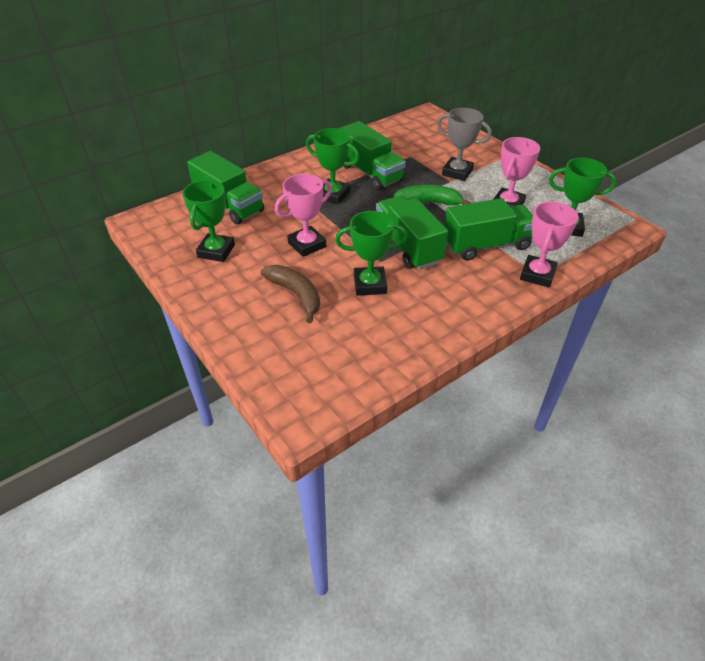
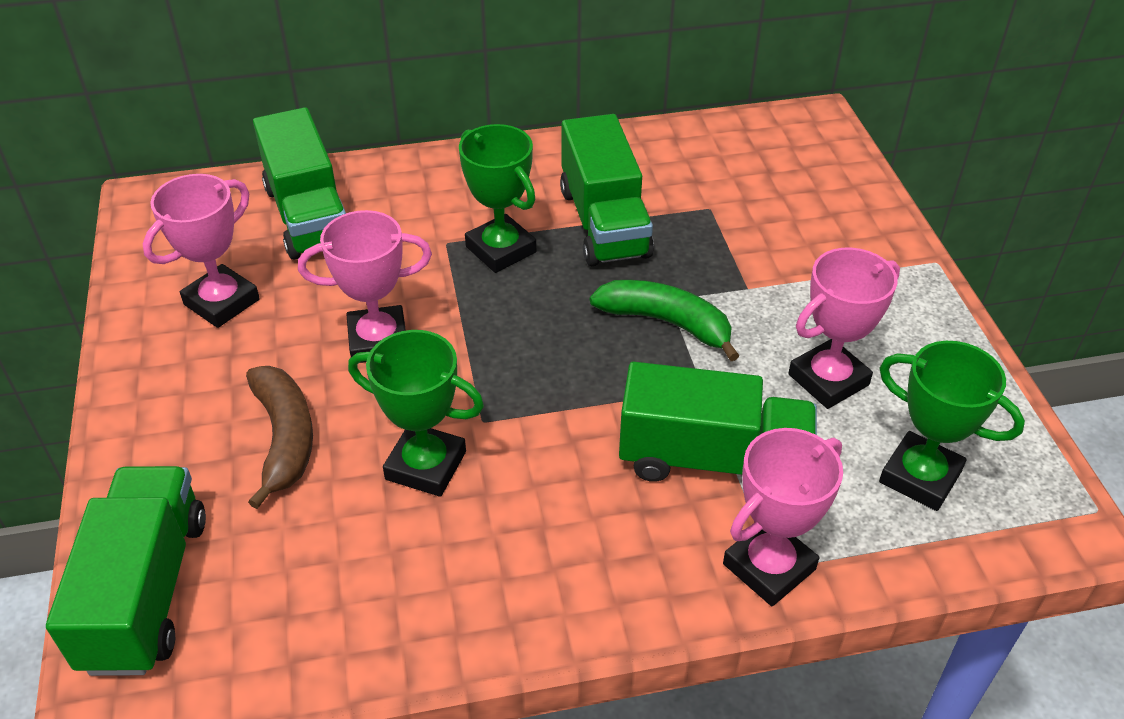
camera: 25 degrees right, 0 degrees up
(216, 251) = (222, 302): green trophy -> pink trophy
(407, 246) = (555, 408): green truck -> green truck (146, 591)
(457, 172) = (777, 272): grey trophy -> none

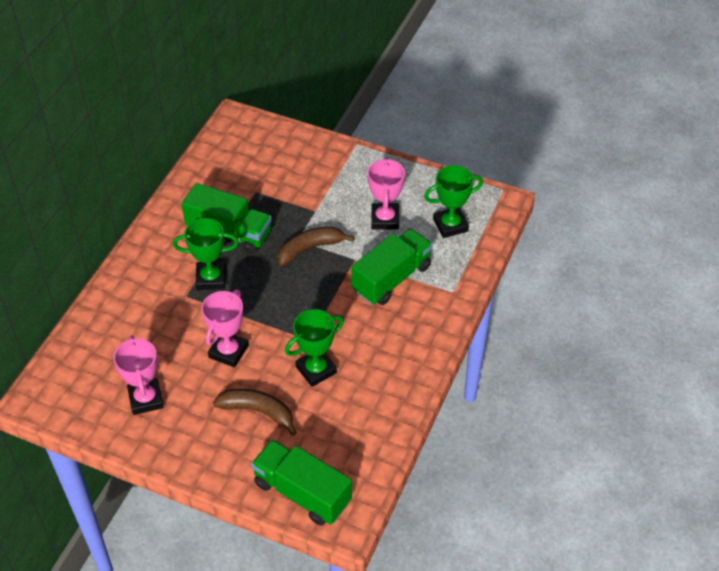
camera: 55 degrees left, 5 degrees up
(308, 216) = (114, 338): green truck -> none
(667, 323) = (310, 248): green banana -> brown banana
(769, 566) = (451, 293): pink trophy -> none

